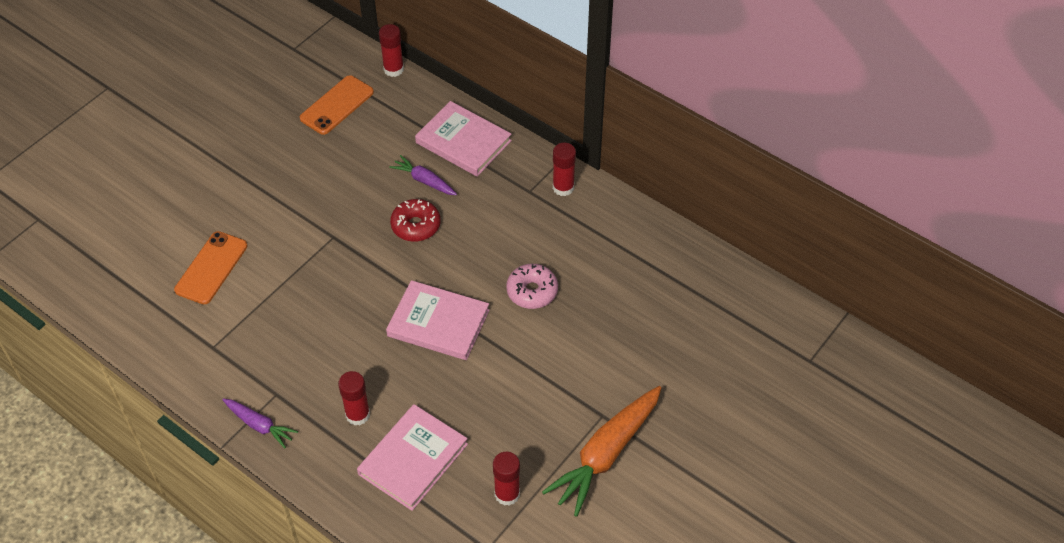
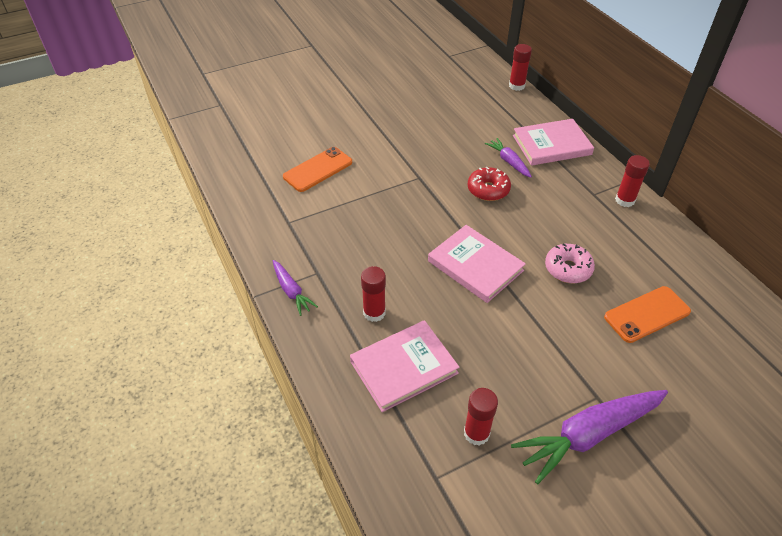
camera: 25 degrees right, 5 degrees down
(337, 105) = (463, 96): orange phone -> orange phone (647, 314)
(463, 142) = (551, 145): pink book -> pink book turned 75 degrees counterclockwise
(606, 454) = (589, 435): orange carrot -> purple carrot

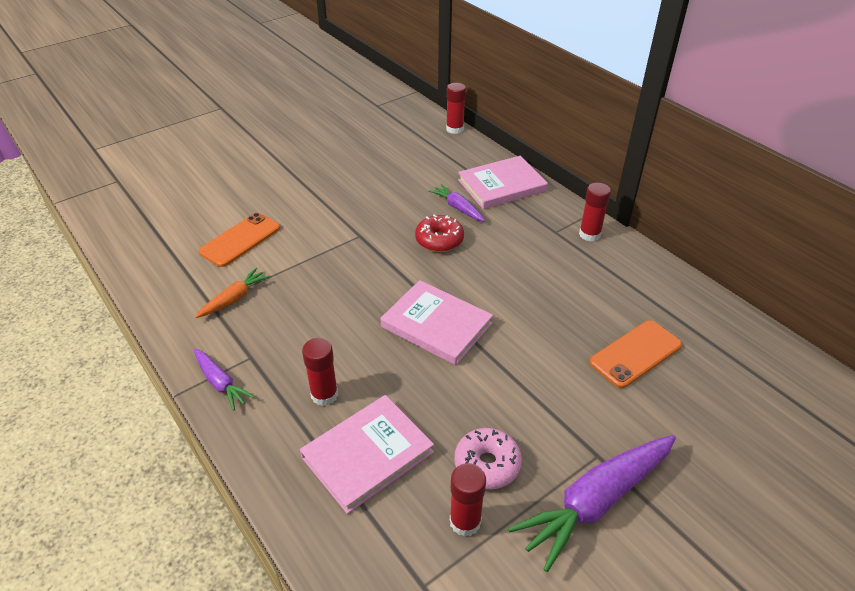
camera: 10 degrees left, 5 degrees down
(308, 221) = (234, 299): none -> orange carrot
(568, 269) = (541, 315): pink donut -> pink donut (487, 464)

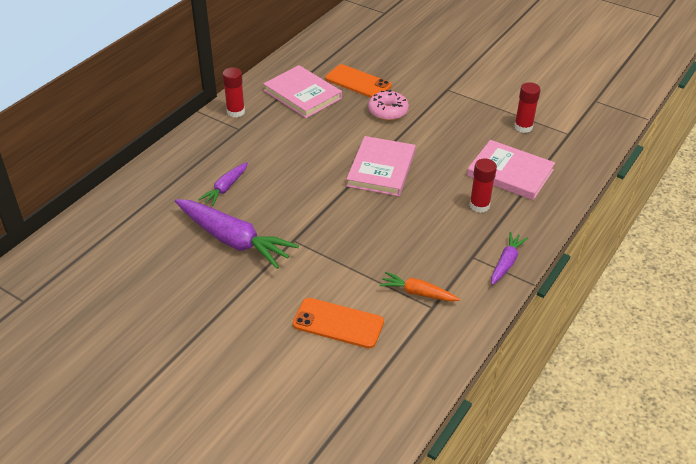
camera: 110 degrees left, 0 degrees up
(439, 240) = (278, 189): red donut -> none
(455, 129) = (74, 220): red glue stick -> none
(487, 464) = (482, 126): pink donut -> pink donut (388, 111)
(502, 186) = (179, 168): pink book -> pink book (302, 94)
(596, 502) = (477, 87): purple carrot -> purple carrot (233, 240)

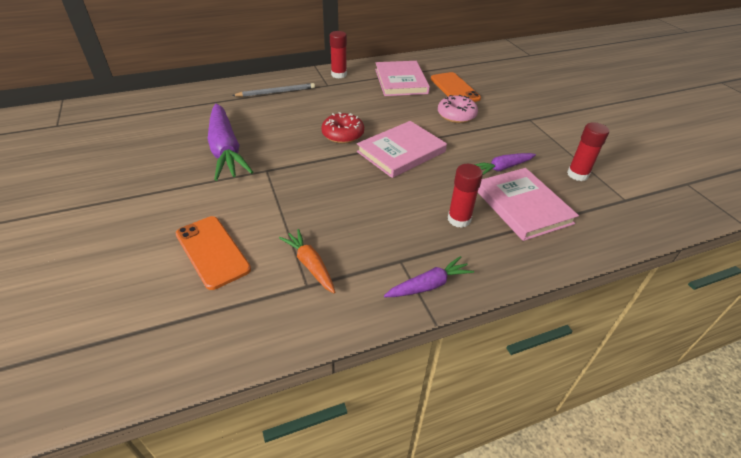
camera: 35 degrees right, 0 degrees up
(200, 159) = (276, 92): none -> grey pencil
(225, 188) = (268, 115): purple carrot -> purple carrot (502, 168)
(316, 175) = (343, 134): none -> red donut

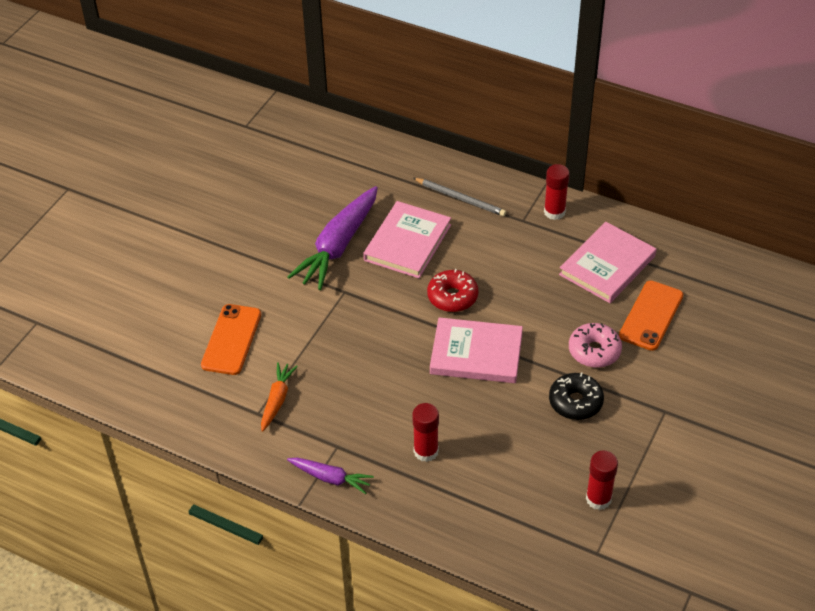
camera: 50 degrees right, 5 degrees up
(488, 141) = (575, 402): none -> black donut
(502, 168) = (539, 438): purple carrot -> none
(522, 206) = (495, 483): pink book -> pink book (407, 242)

